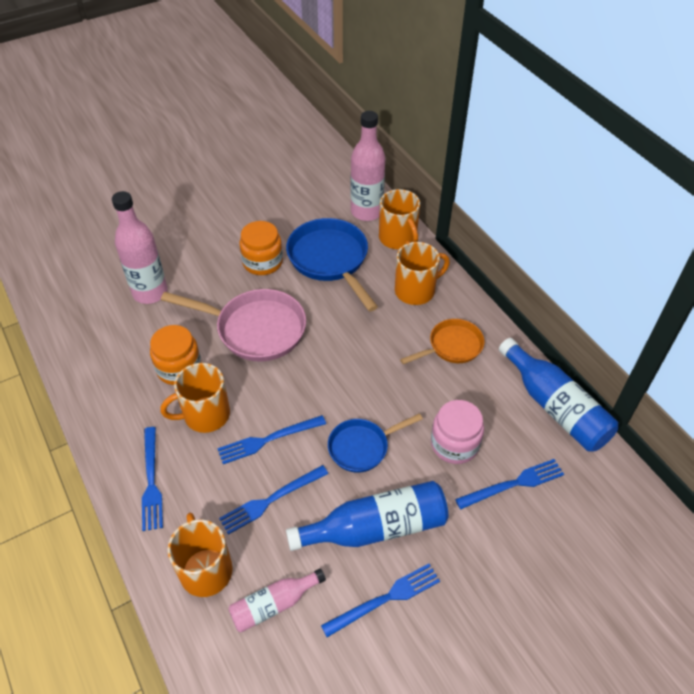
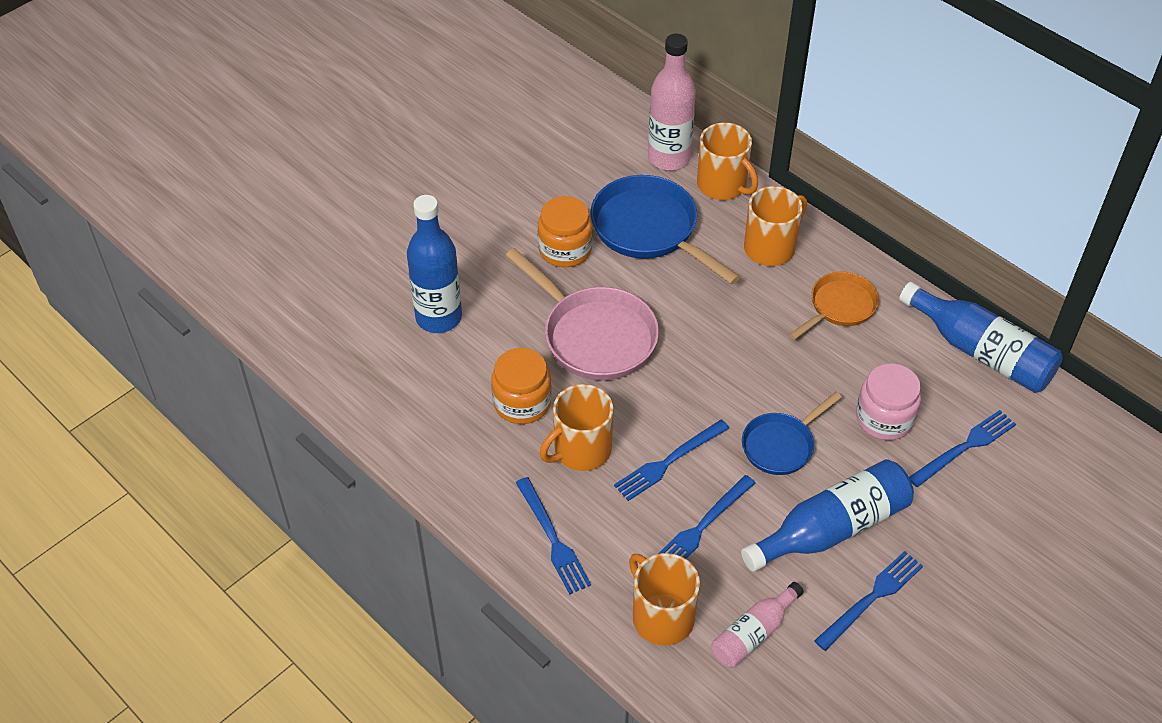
camera: 15 degrees left, 0 degrees up
(150, 292) = (439, 317): pink bottle -> blue bottle
(255, 329) = (594, 335): pink pan -> pink pan turned 45 degrees clockwise

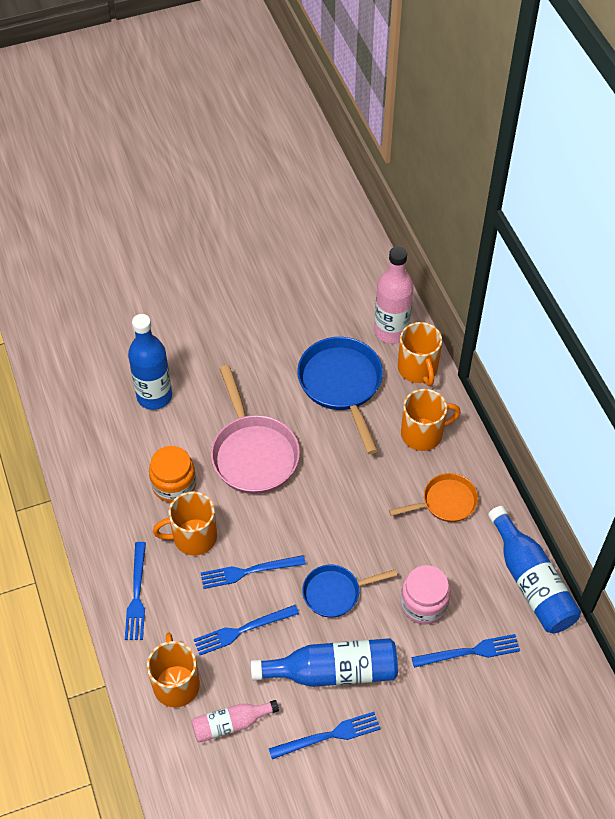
camera: 25 degrees right, 5 degrees up
(565, 249) = (272, 377): orange jar -> none

